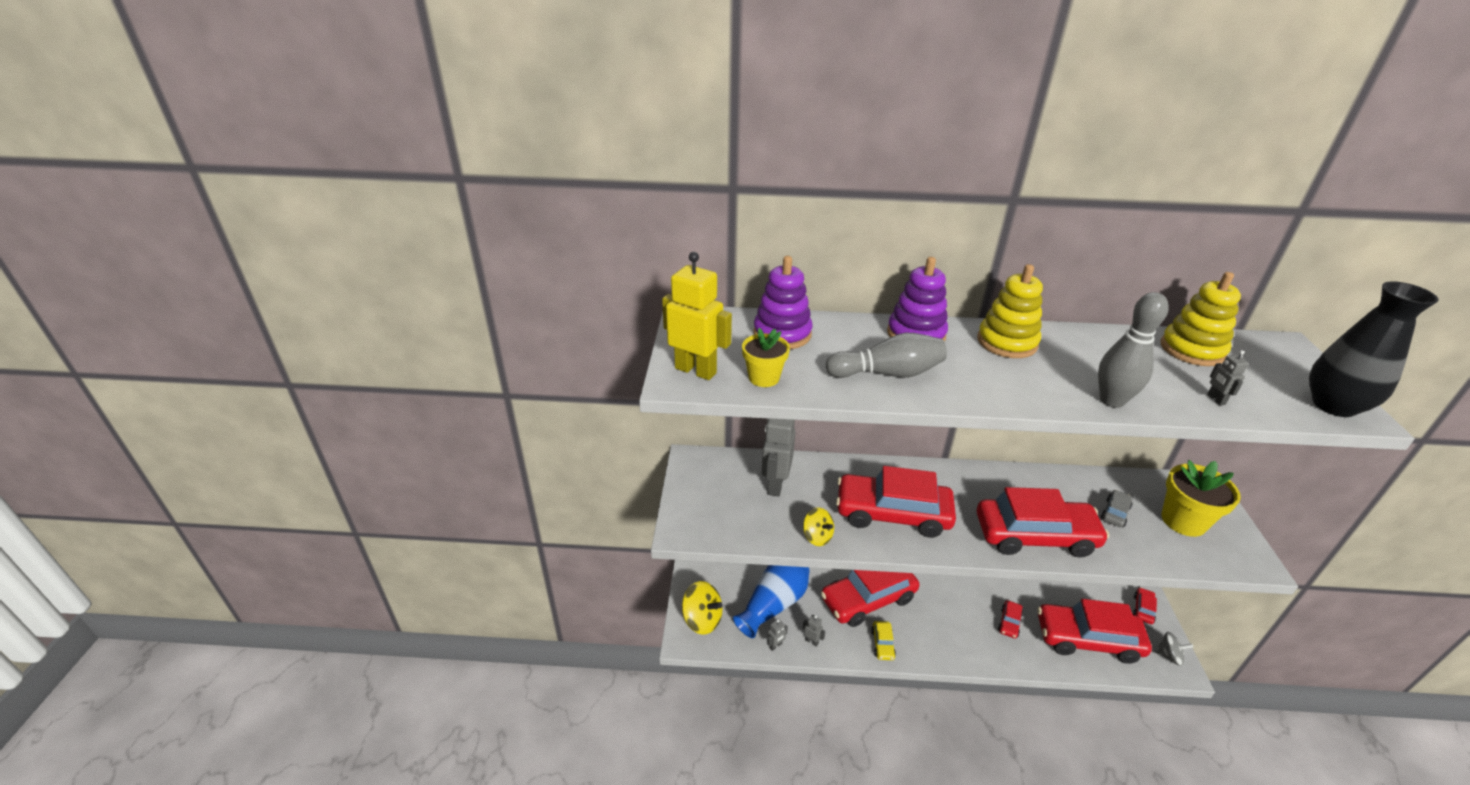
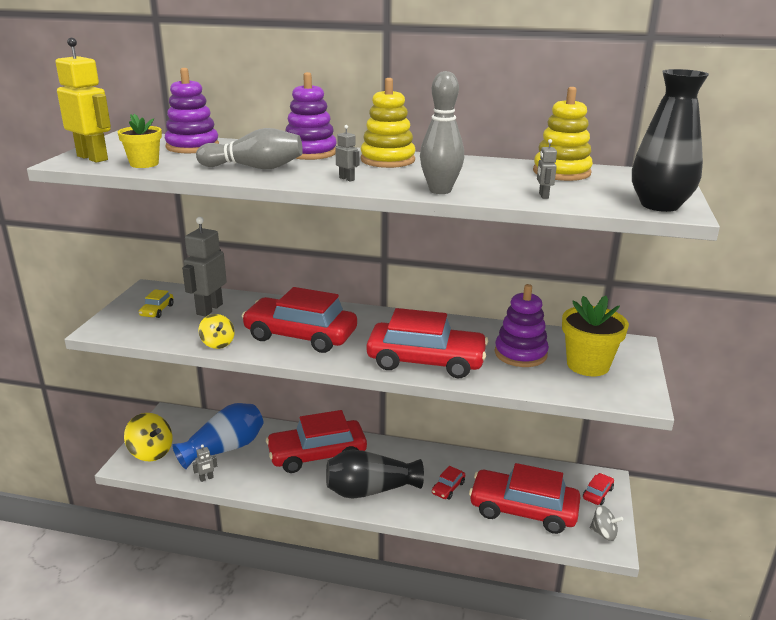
camera: 10 degrees right, 10 degrees down
(811, 641) = (242, 479): grey robot -> grey robot (347, 179)
(882, 644) = (310, 489): yellow car -> yellow car (157, 310)
(939, 636) = (370, 490): none -> black vase
(1114, 513) = (520, 354): grey car -> purple stacking toy

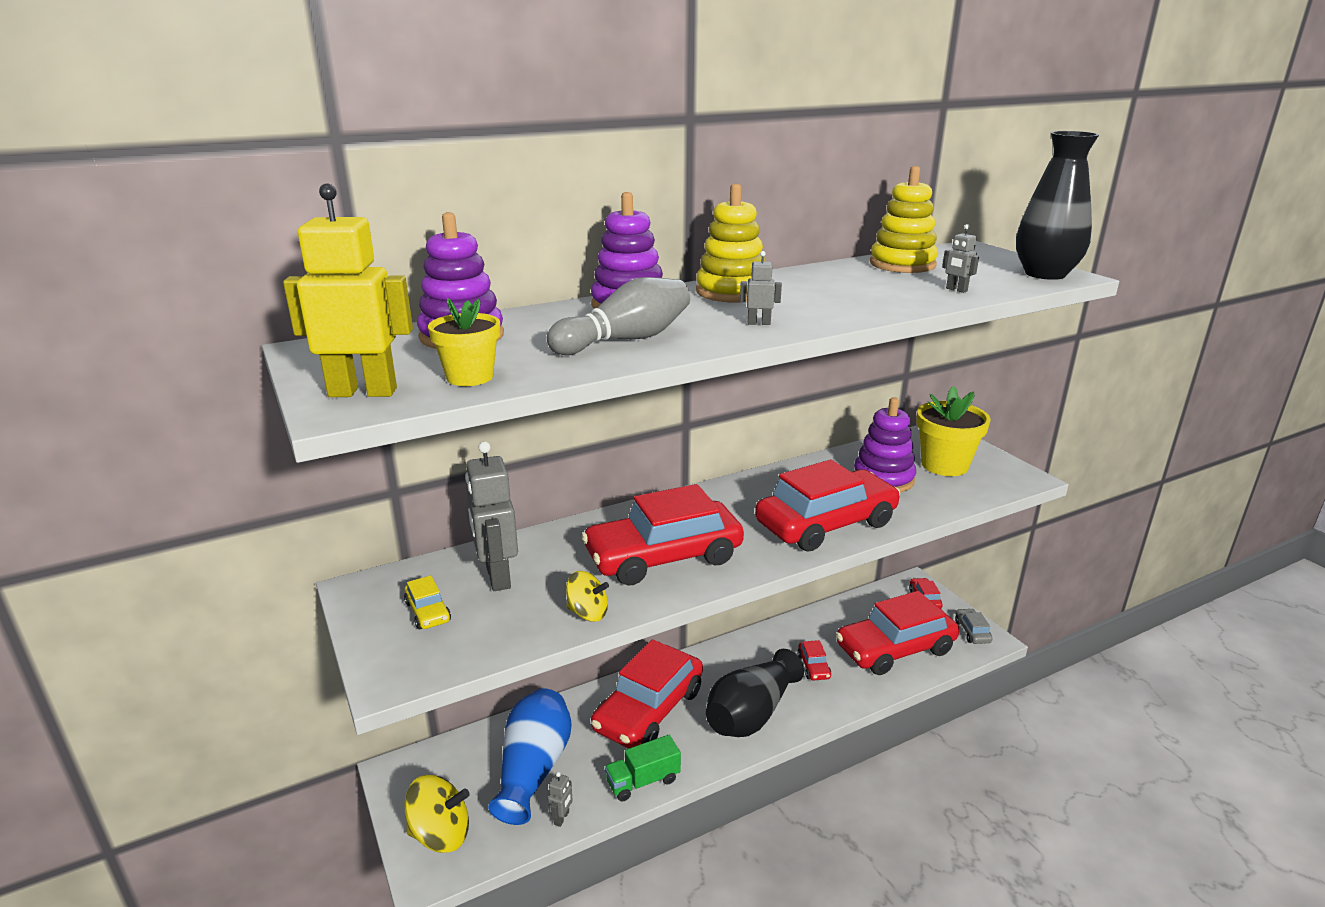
camera: 40 degrees left, 0 degrees up
(265, 486) = (643, 781): none -> green truck
(440, 190) = (872, 309): grey bowling pin -> none
(604, 533) = (972, 631): grey spinning top -> grey car

